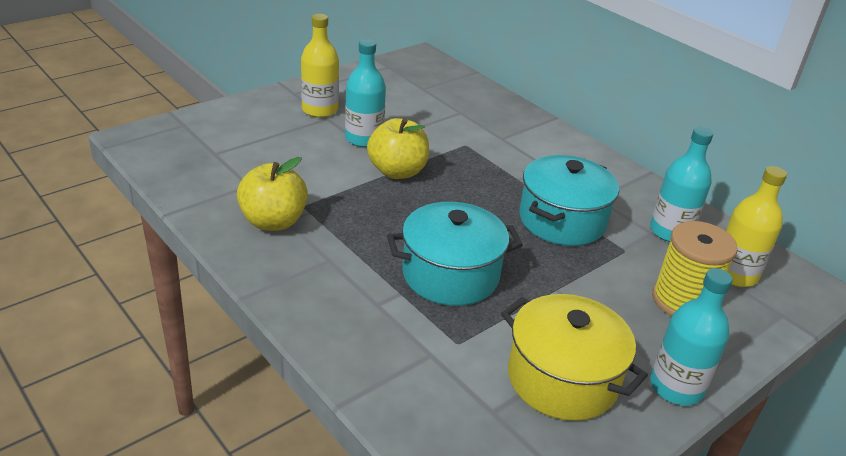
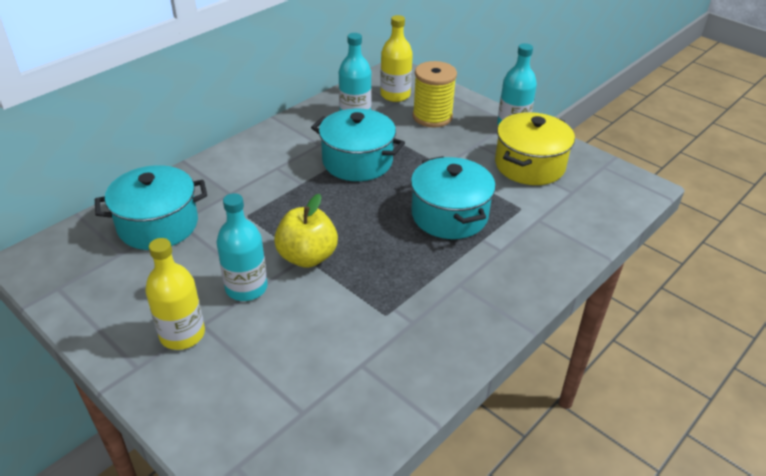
camera: 95 degrees left, 5 degrees up
(273, 221) = (419, 331): yellow apple -> none
(457, 103) = (158, 225): none -> turquoise pot

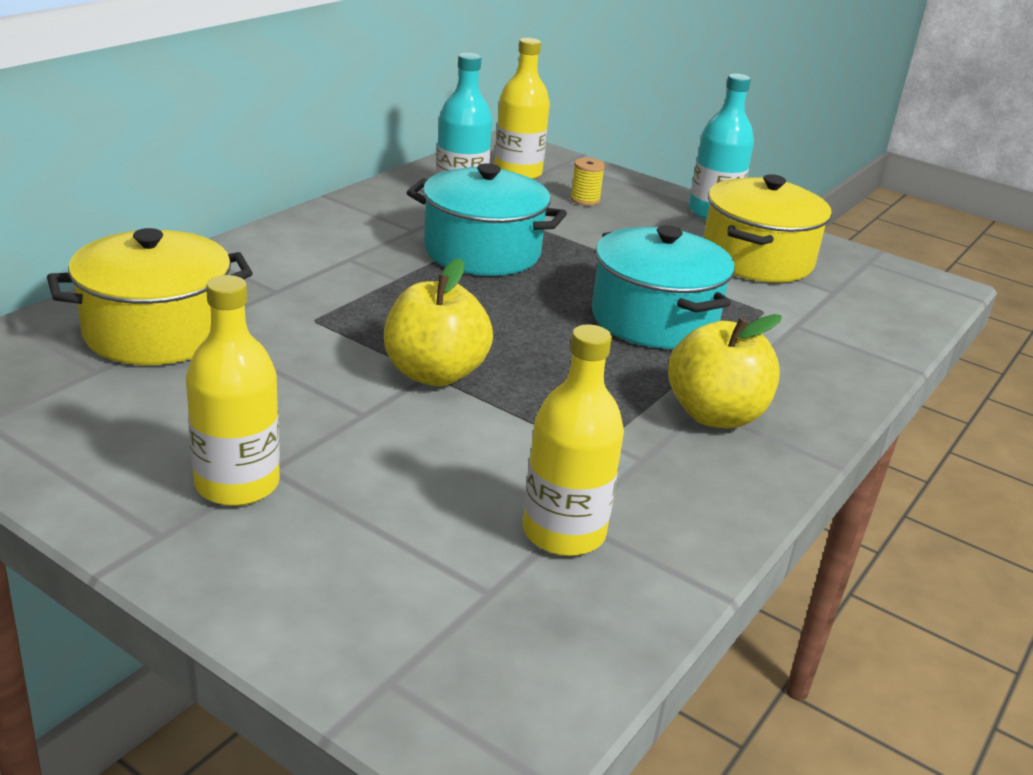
camera: 10 degrees left, 10 degrees down
(158, 225) = (157, 332): turquoise pot -> yellow pot
(246, 288) = (339, 416): turquoise bottle -> none
(353, 373) = (564, 532): none -> yellow bottle
(432, 117) = (585, 200): yellow spool -> yellow spool, size x0.47
(466, 290) = (715, 415): none -> yellow apple

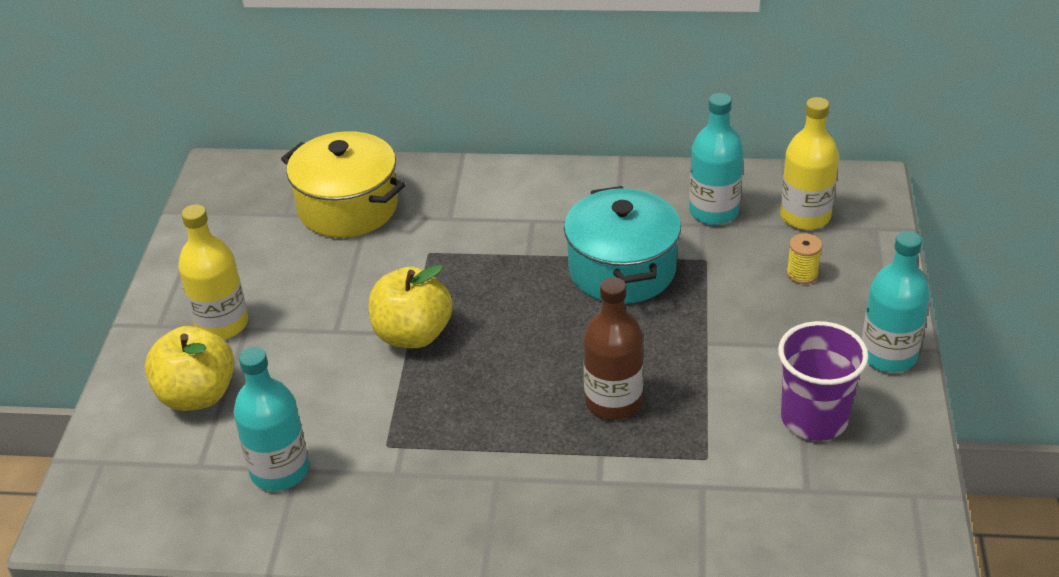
camera: 65 degrees right, 10 degrees up
(564, 532) = (280, 471): yellow bottle -> turquoise bottle
(654, 319) = (613, 401): turquoise pot -> brown bottle
(715, 415) = (492, 488): yellow apple -> yellow apple (197, 395)
(757, 259) = (814, 418): yellow pot -> purple cup

